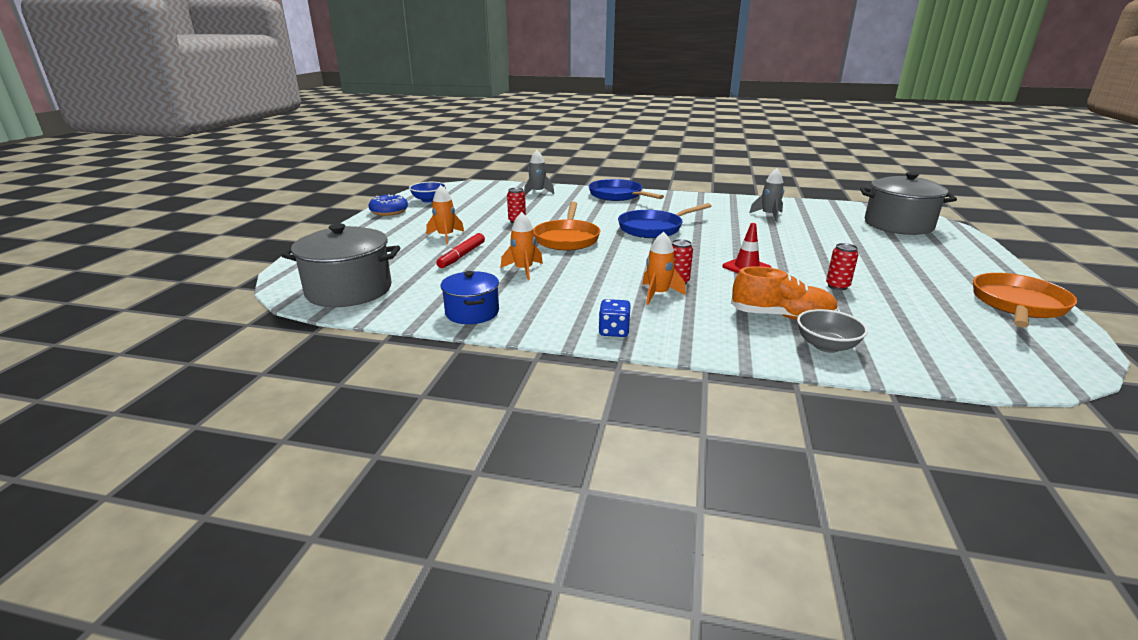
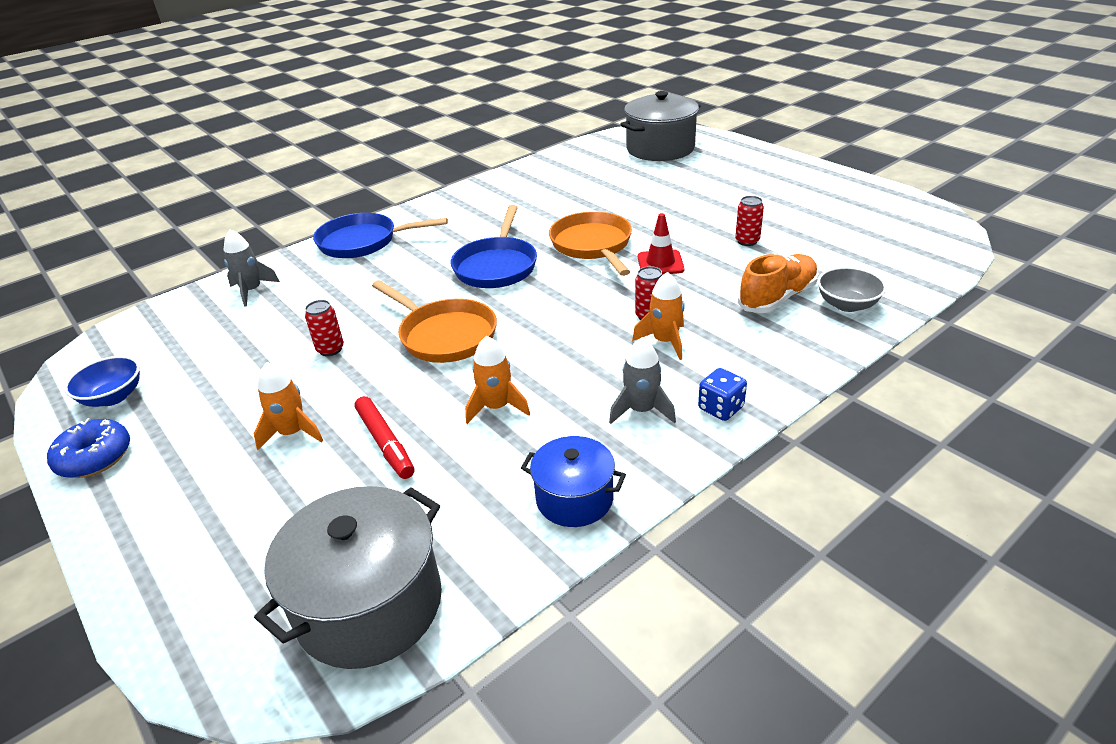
camera: 50 degrees left, 10 degrees up
(769, 215) = (556, 190): grey rocket -> grey rocket (641, 410)
(1018, 305) = (850, 191): orange pan -> orange pan (593, 245)

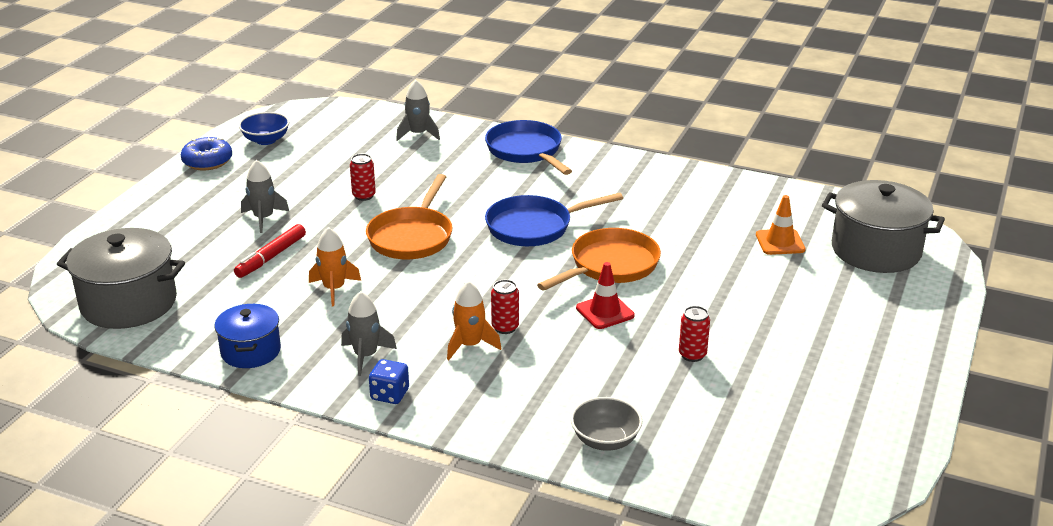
camera: 60 degrees right, 5 degrees down
(292, 433) = (263, 218): orange rocket -> grey rocket
(621, 175) = (780, 242): none -> orange traffic cone
(777, 298) = (588, 394): orange shoe -> none

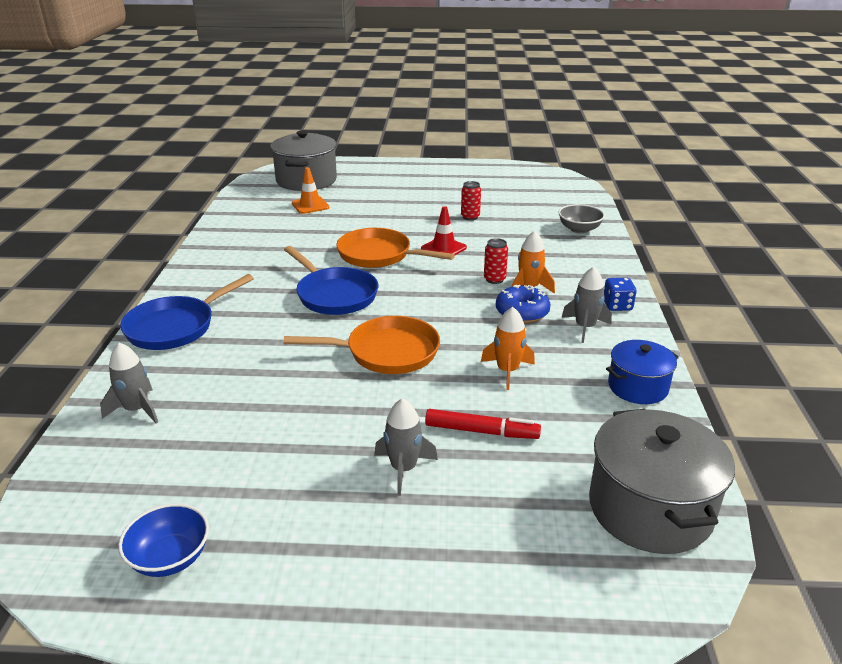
camera: 110 degrees left, 0 degrees up
(207, 162) = (262, 602): blue donut -> blue donut (522, 312)
(364, 196) = (315, 406): red can -> none

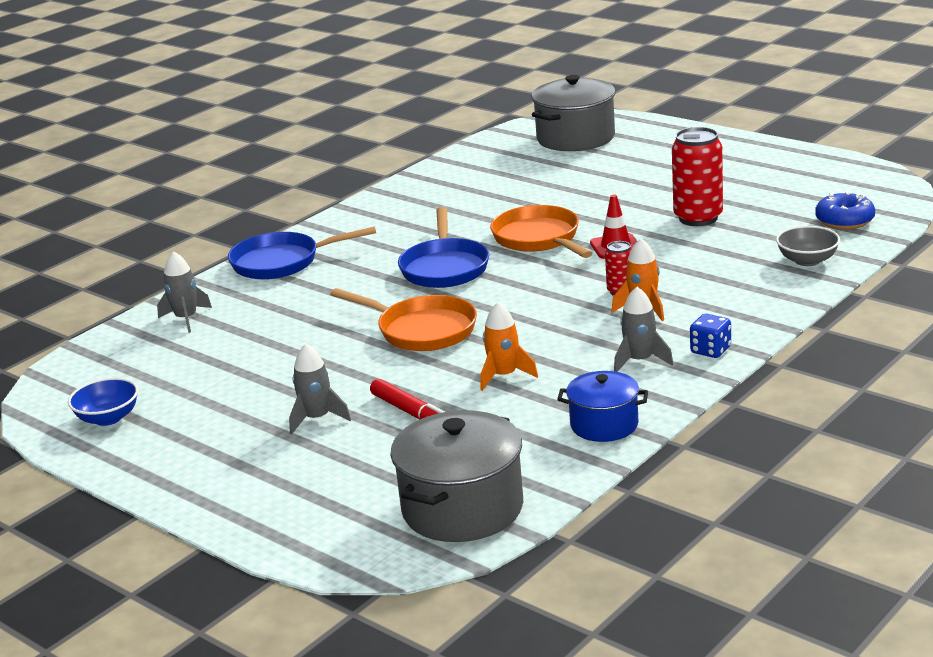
camera: 40 degrees right, 5 degrees down
(310, 205) = (541, 169): orange traffic cone -> none
(470, 217) = (698, 218): red can -> red can, size x1.92
(522, 312) = (598, 330): blue donut -> blue donut (844, 221)

